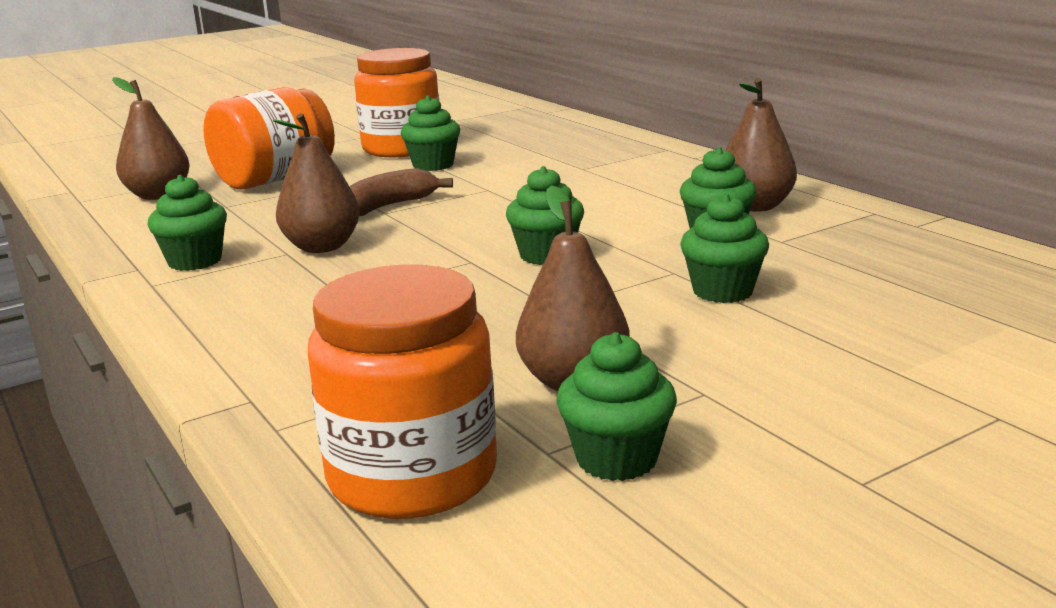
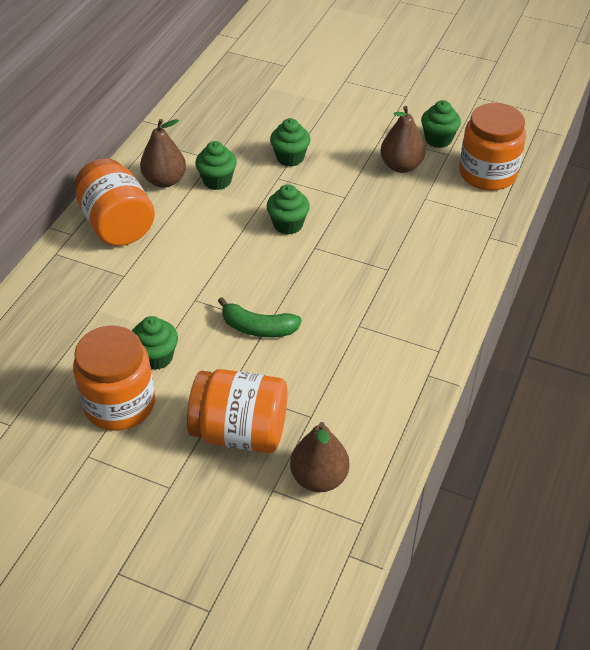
camera: 125 degrees left, 25 degrees up
(195, 261) = (400, 356): green cupcake -> none
(322, 247) = (340, 315): brown pear -> none
(388, 207) = (258, 328): brown banana -> green banana
(684, 175) = (117, 225): none -> orange jar

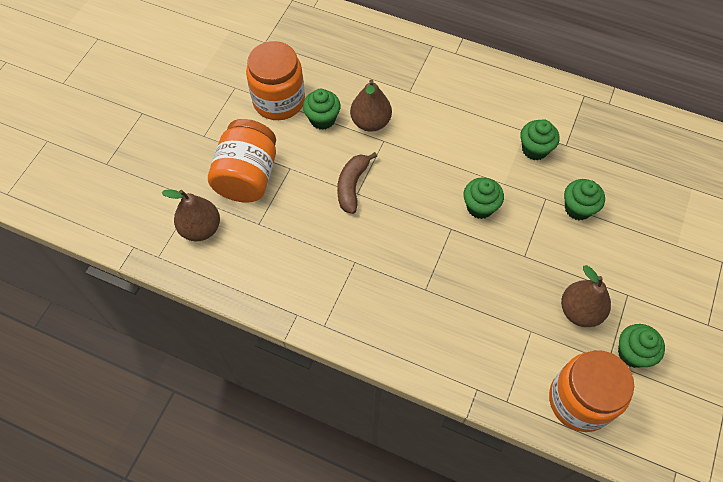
camera: 90 degrees right, 15 degrees up
(117, 225) = (469, 81): orange jar -> none
(164, 181) = (530, 110): brown pear -> brown pear (370, 122)
(258, 328) = (352, 186): green banana -> brown banana

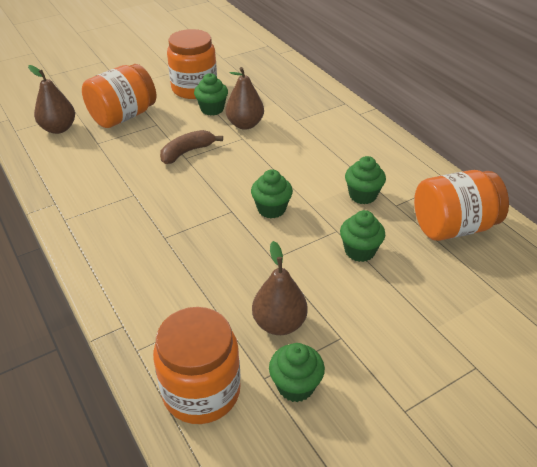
camera: 35 degrees right, 20 degrees down
(621, 143) = (453, 227): none -> orange jar

